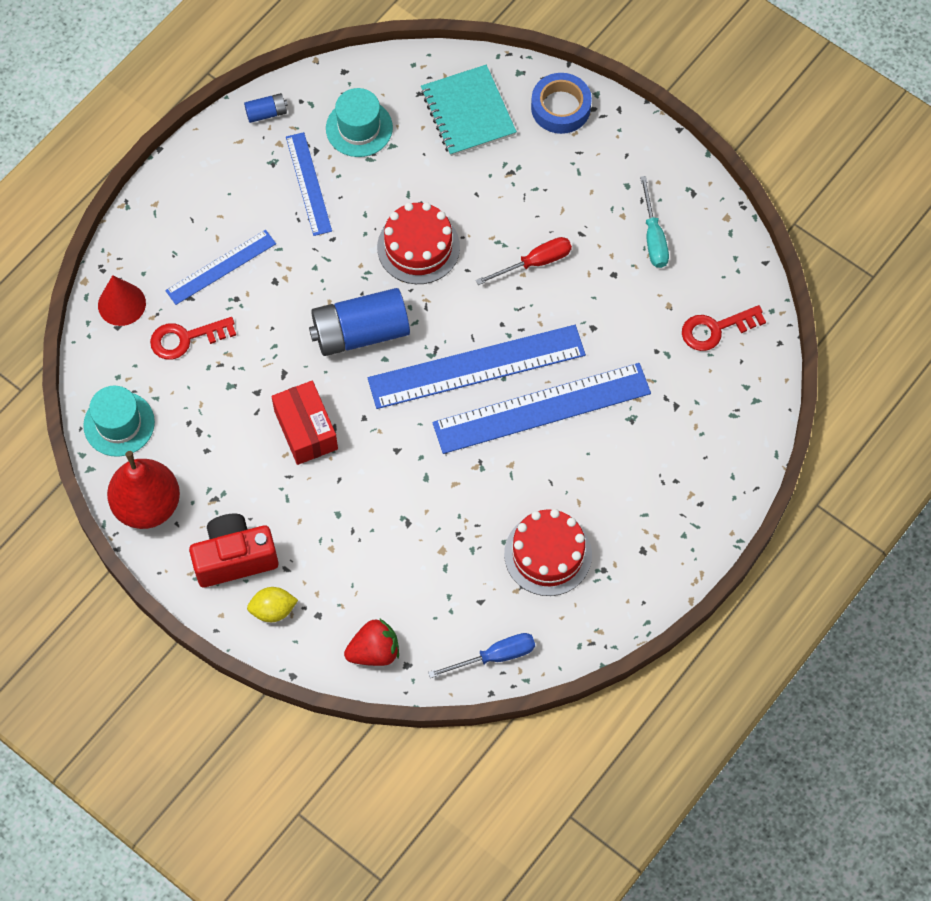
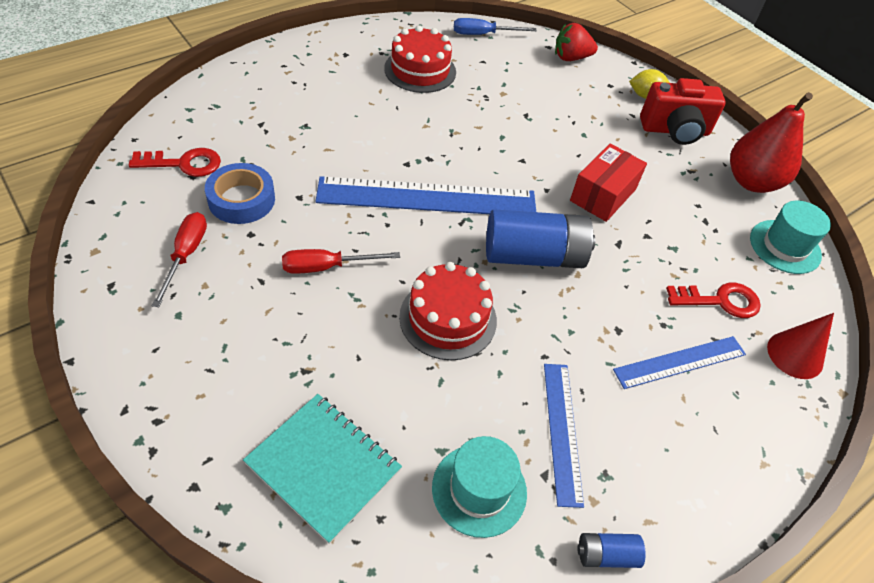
camera: 170 degrees left, 15 degrees down
(306, 430) = (603, 195): red box -> red box turned 45 degrees clockwise
(468, 112) = (323, 467): turquoise notebook -> turquoise notebook turned 45 degrees counterclockwise
(541, 408) = (380, 153): blue ruler -> none
(560, 107) = (198, 435): blue tape -> blue tape (241, 200)
(653, 237) = (186, 255): turquoise screwdriver -> red screwdriver

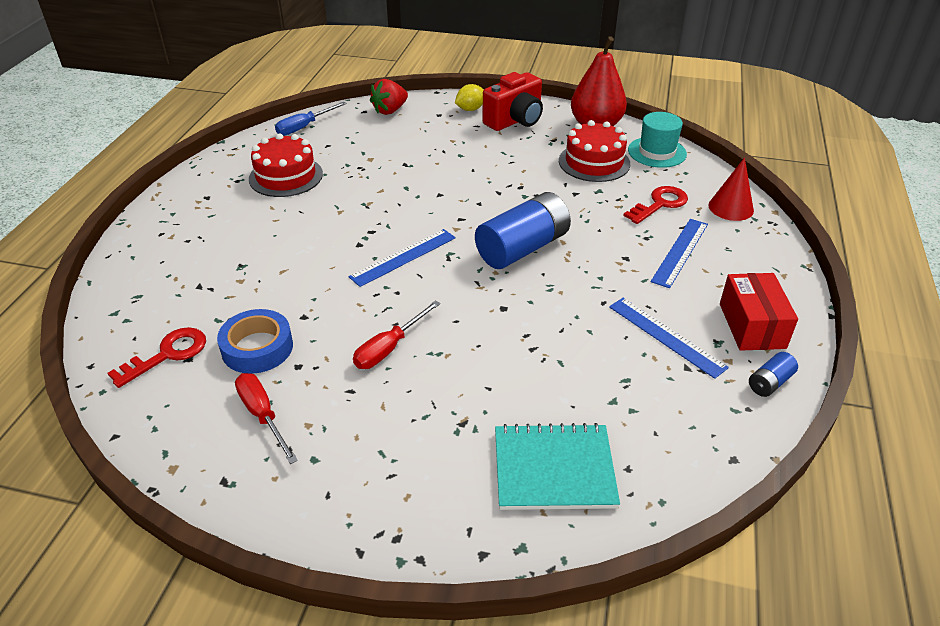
camera: 35 degrees left, 10 degrees down
(427, 197) = (403, 257): blue ruler -> blue ruler, size x0.56
(448, 318) = (516, 322): red cake -> red cake (594, 162)
(479, 490) = (662, 405): turquoise hat -> none
(603, 195) = (519, 185): red box -> red box (751, 325)

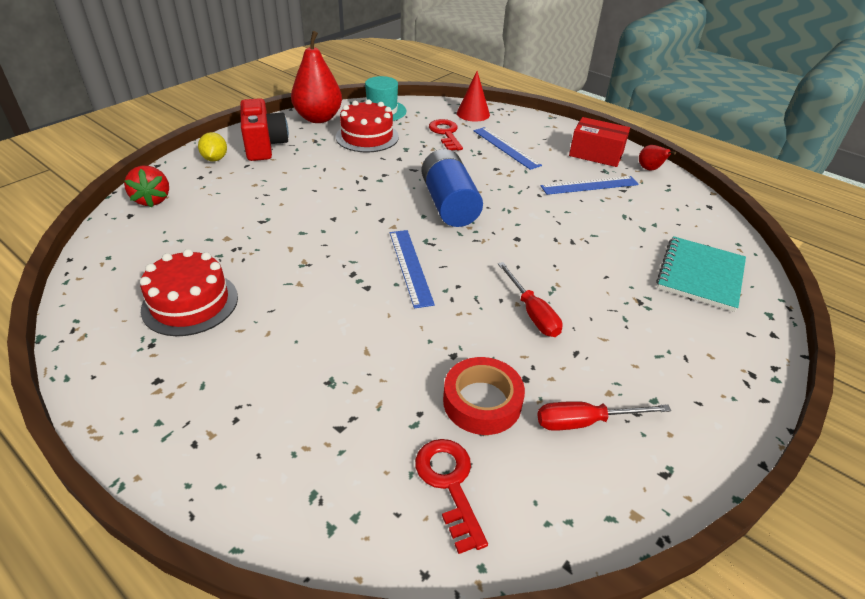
camera: 65 degrees left, 0 degrees up
(257, 348) = (482, 402): blue tape -> red tape
(304, 127) = (103, 263): blue screwdriver -> none
(769, 383) = (650, 169): blue battery -> red pear

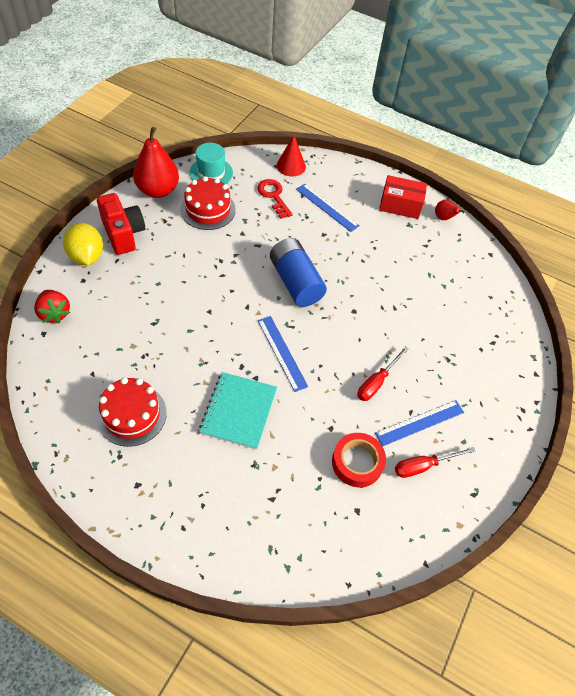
camera: 15 degrees left, 15 degrees up
(215, 159) = (87, 256): yellow lemon -> yellow lemon, size x1.59
(449, 484) = (349, 525): red key -> none
(532, 313) = (376, 382): red screwdriver -> red screwdriver turned 75 degrees clockwise
(589, 185) = (399, 244): blue ruler -> blue ruler (419, 422)
(700, 275) = (487, 327): turquoise notebook -> turquoise notebook (239, 411)

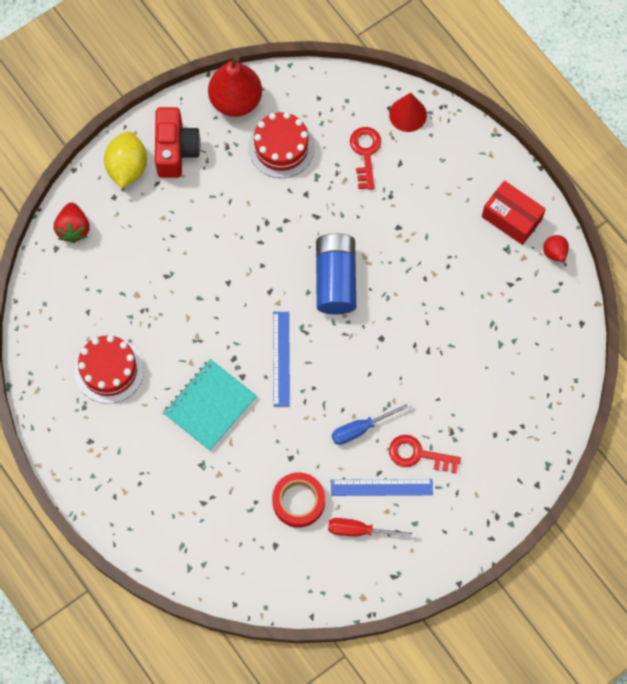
camera: 30 degrees right, 15 degrees up
(211, 173) = (307, 94): turquoise hat -> none
(327, 207) = (421, 191): blue ruler -> none
(376, 382) = (361, 428): red screwdriver -> blue screwdriver
(433, 386) = (418, 454): none -> red key

